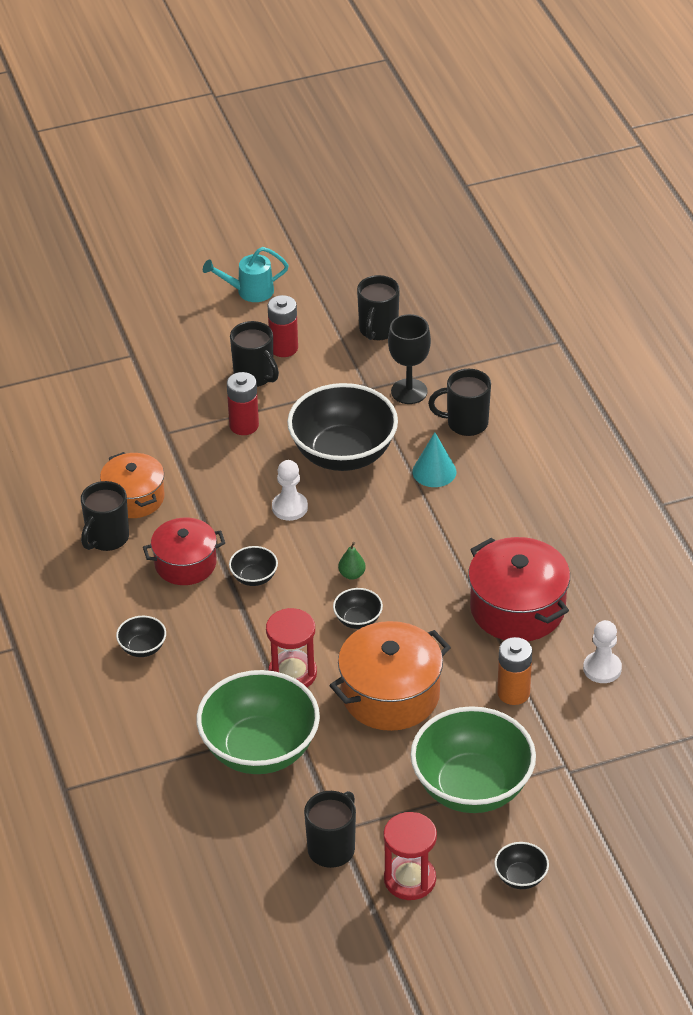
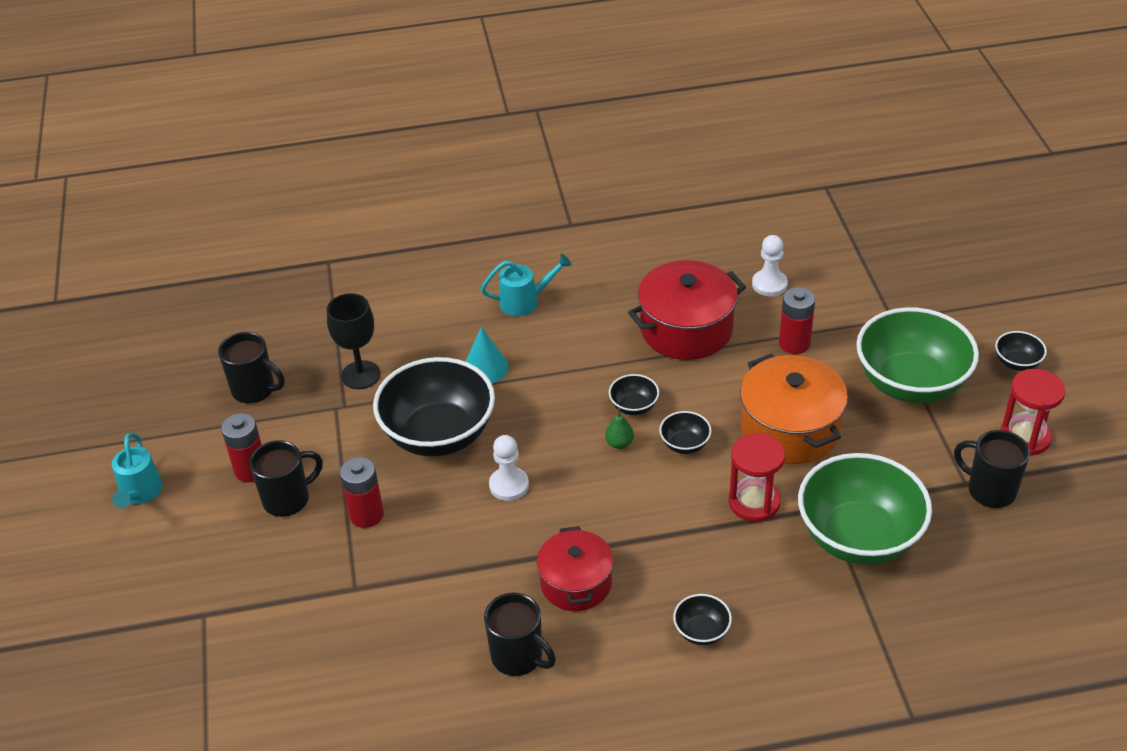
camera: 80 degrees left, 0 degrees up
(134, 498) = (457, 626): orange pot -> none
(254, 577) = (609, 523): black bowl -> black bowl (634, 406)
(466, 423) = (422, 338): black mug -> none
(513, 693) = (794, 343): orange battery -> red battery
(533, 486) = (525, 301): none -> turquoise watering can

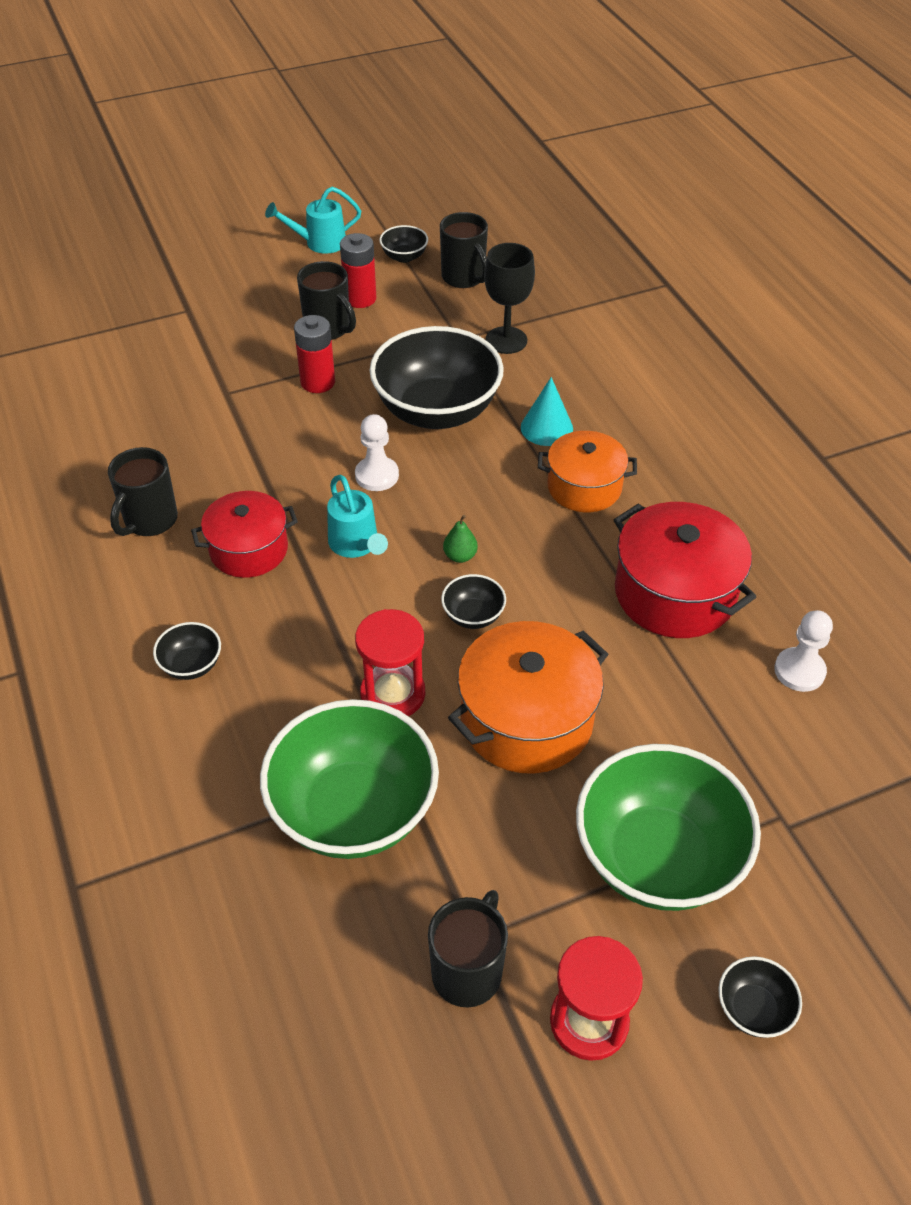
camera: 75 degrees right, 5 degrees up
(255, 390) = (464, 278): black mug -> black mug turned 45 degrees counterclockwise
(525, 301) = (666, 441): turquoise watering can -> turquoise watering can (356, 545)
(562, 357) = (584, 487): none -> orange pot
(634, 406) = (523, 560): black bowl -> black bowl (404, 257)
(794, 343) = (690, 710): red battery -> none

